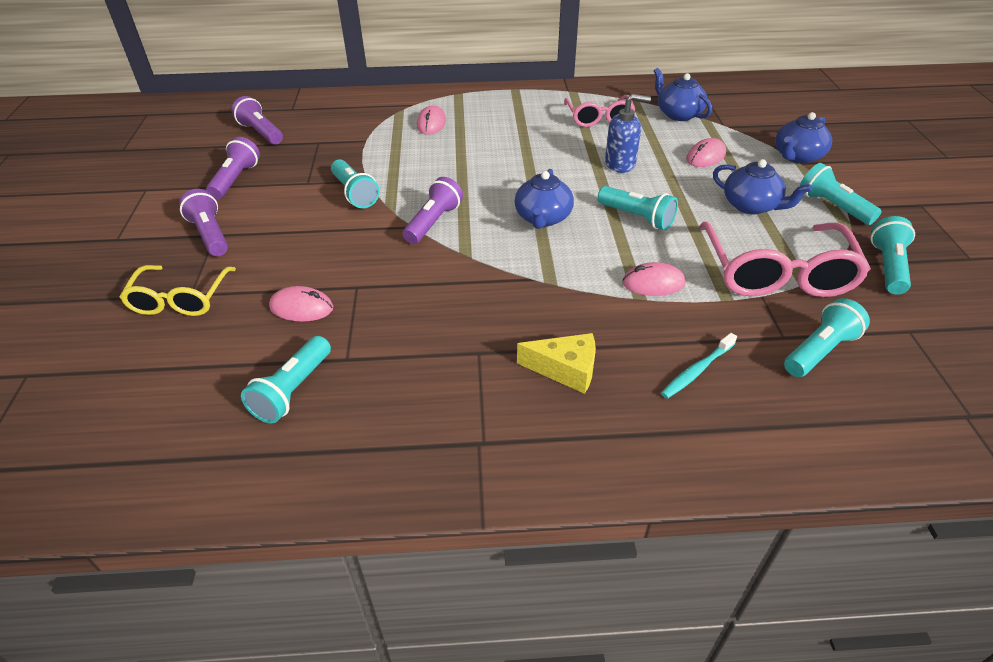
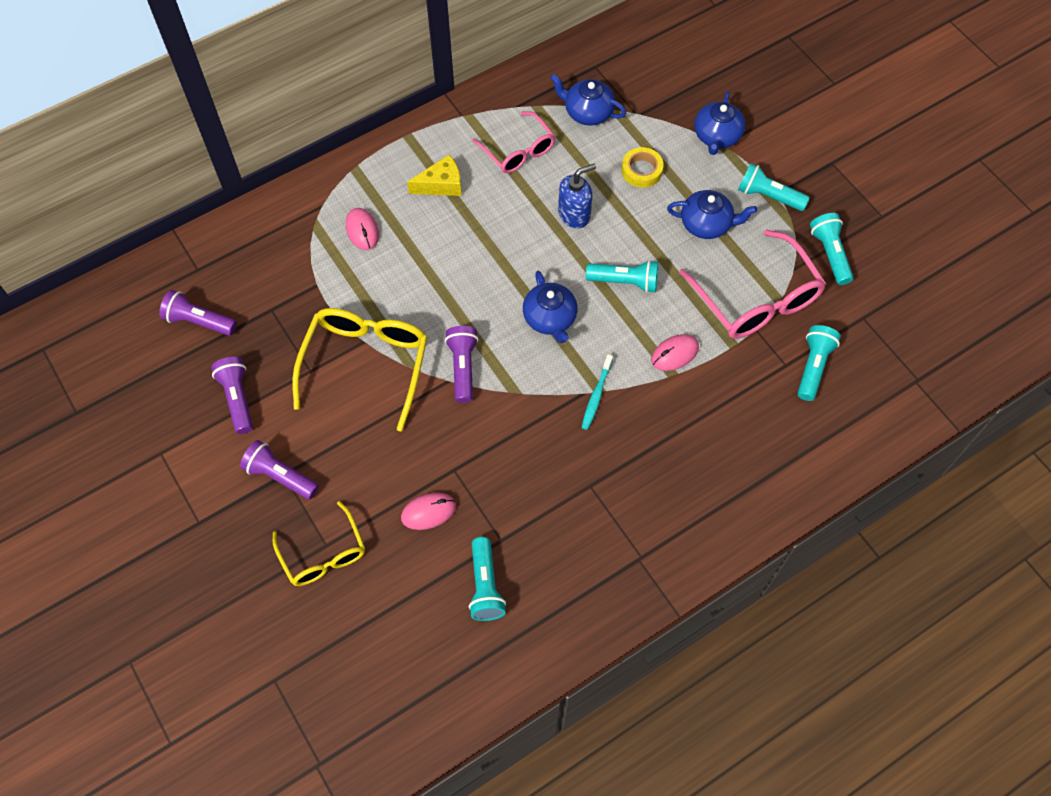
camera: 30 degrees left, 20 degrees up
(354, 193) = (366, 364): turquoise flashlight -> yellow glasses
(565, 369) = (658, 470): yellow cheese -> yellow cheese (441, 184)
(696, 371) = (743, 426): turquoise toothbrush -> turquoise toothbrush (596, 395)
(705, 157) = (641, 170): pink mouse -> yellow tape

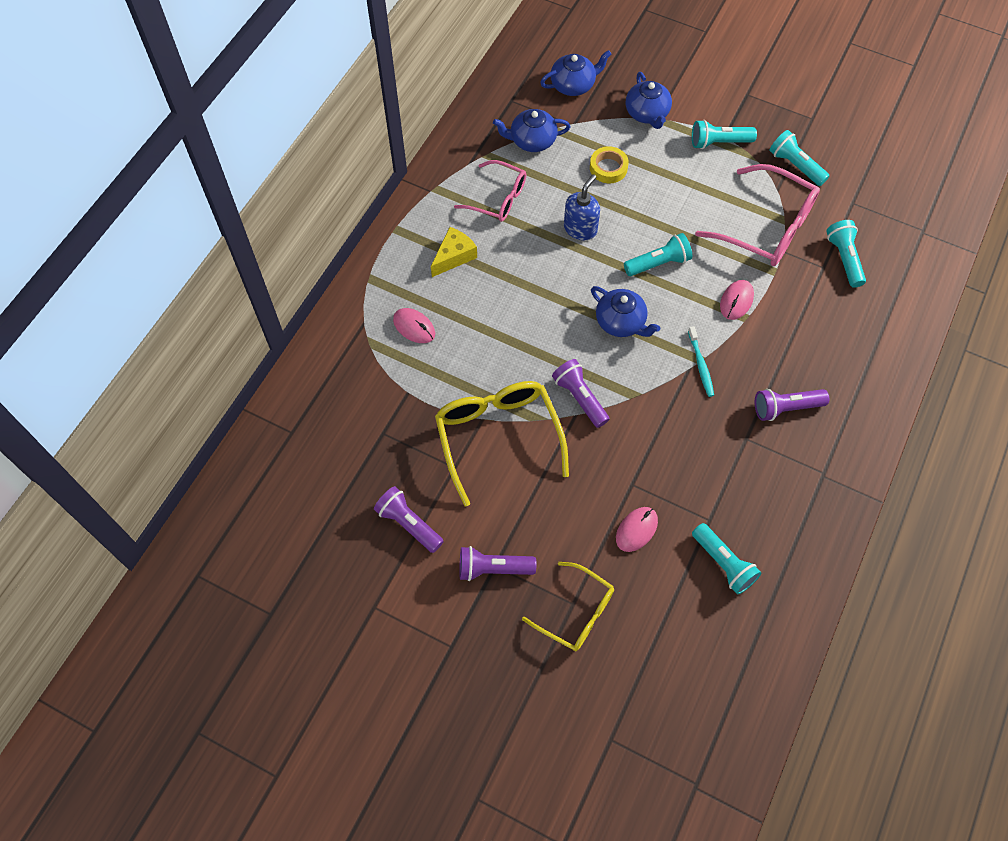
camera: 30 degrees left, 0 degrees up
(199, 321) = (326, 476): purple flashlight -> purple flashlight (786, 408)
(706, 224) = (688, 187): blue teapot -> blue teapot (573, 85)

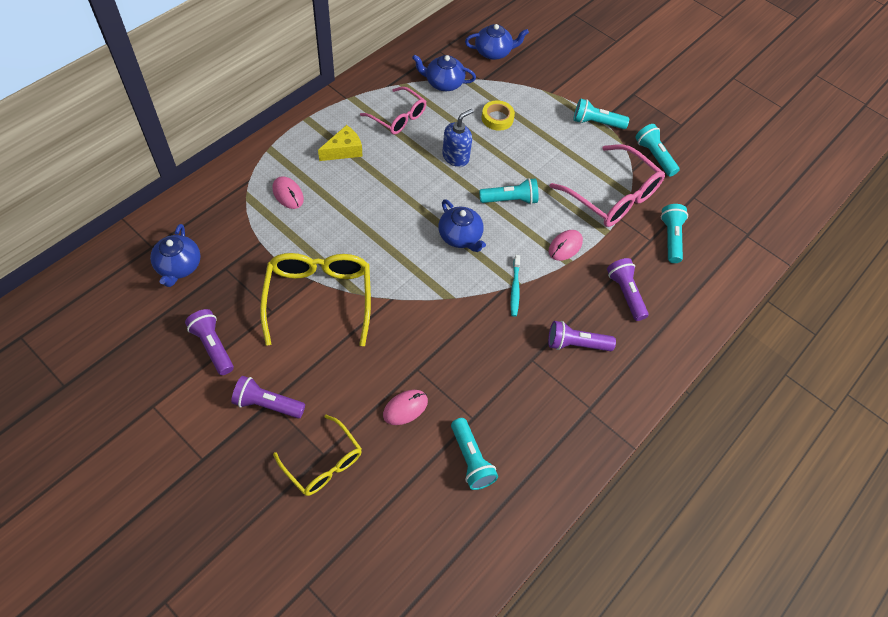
camera: 10 degrees right, 5 degrees down
(580, 398) = (401, 286): purple flashlight -> purple flashlight (625, 293)
(647, 113) = (545, 87): blue teapot -> blue teapot (179, 266)

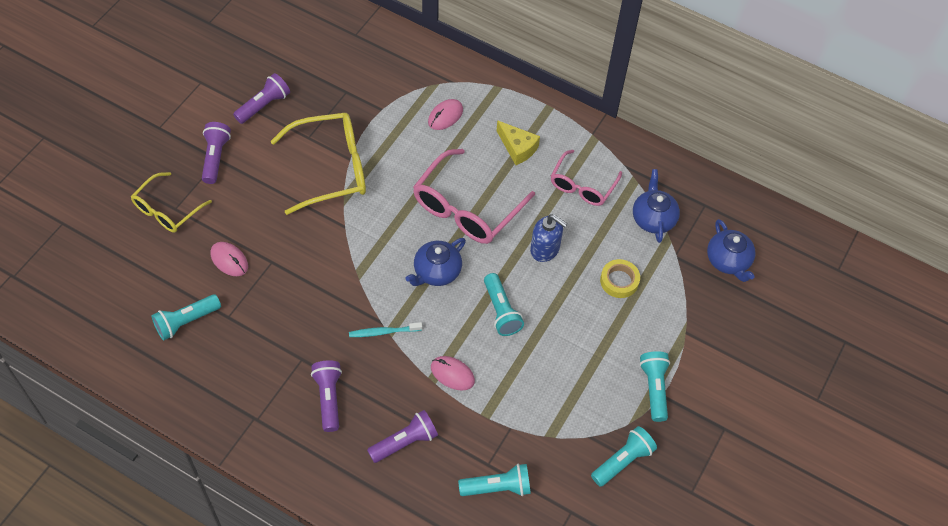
camera: 80 degrees right, 0 degrees up
(179, 266) = (339, 59): blue teapot -> none
(613, 196) = (541, 418): pink glasses -> pink glasses (466, 208)

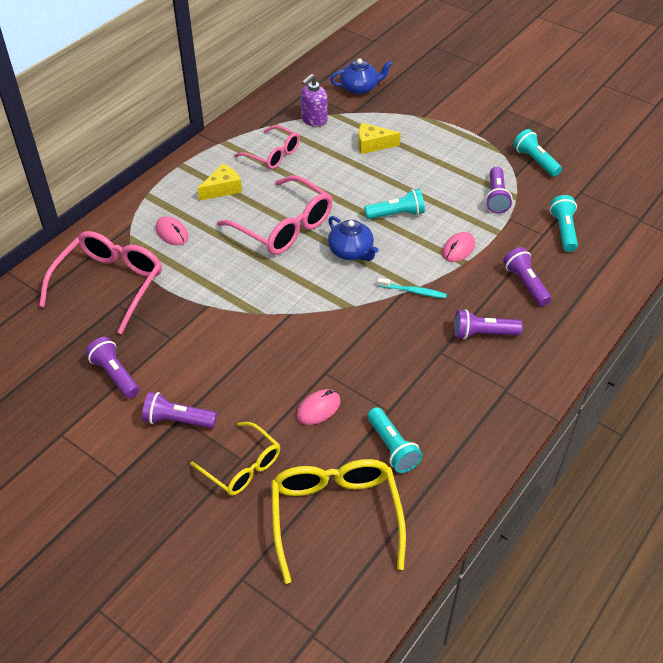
camera: 80 degrees left, 10 degrees down
(331, 169) = (216, 320): yellow glasses -> yellow glasses (335, 516)
(371, 81) = (110, 284): none -> pink glasses
(383, 332) = (413, 291): turquoise toothbrush -> turquoise toothbrush turned 75 degrees counterclockwise
(545, 249) = (336, 182): blue soap dispenser -> none
(545, 414) = (496, 197): none -> purple flashlight
(619, 281) = (372, 145): yellow tape -> yellow cheese
(653, 218) = (314, 120): blue teapot -> purple soap dispenser
(654, 389) = (472, 138): turquoise flashlight -> none

